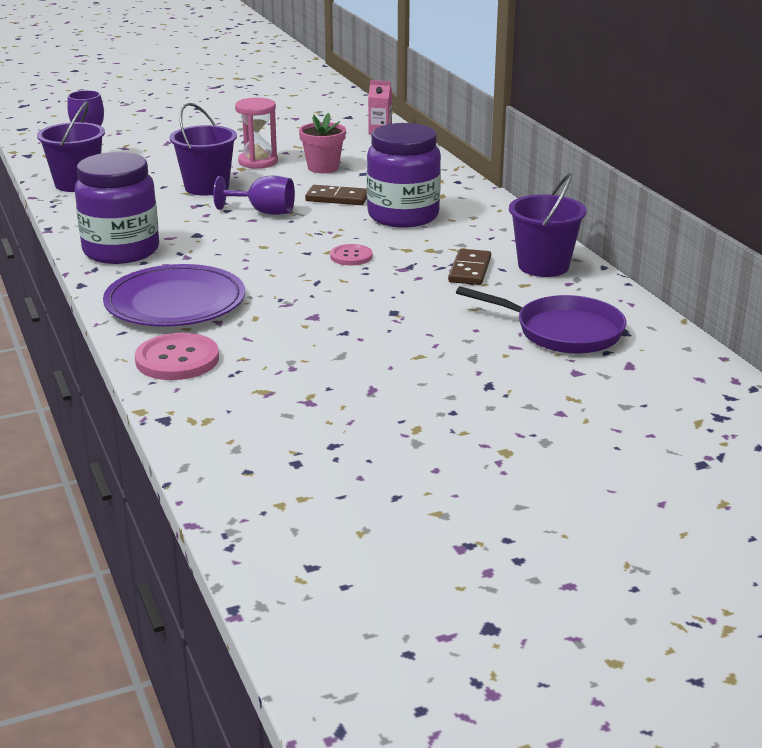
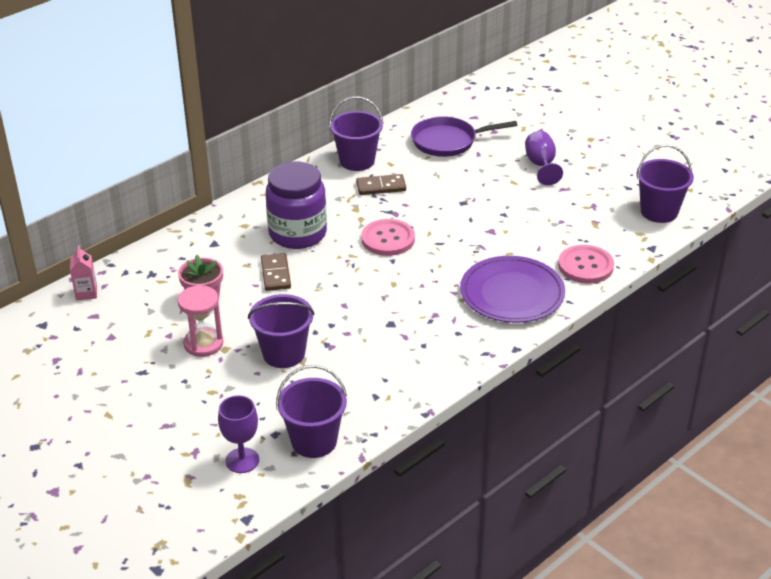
camera: 110 degrees left, 10 degrees up
(121, 251) = (445, 352): purple jar -> none
(244, 453) = (659, 212): none -> purple bucket
(264, 212) = (325, 303): purple goblet -> purple goblet (541, 165)
(351, 256) = (388, 239): pink button -> pink button, size x1.67
(562, 331) = (448, 141): purple pan -> purple pan turned 105 degrees counterclockwise

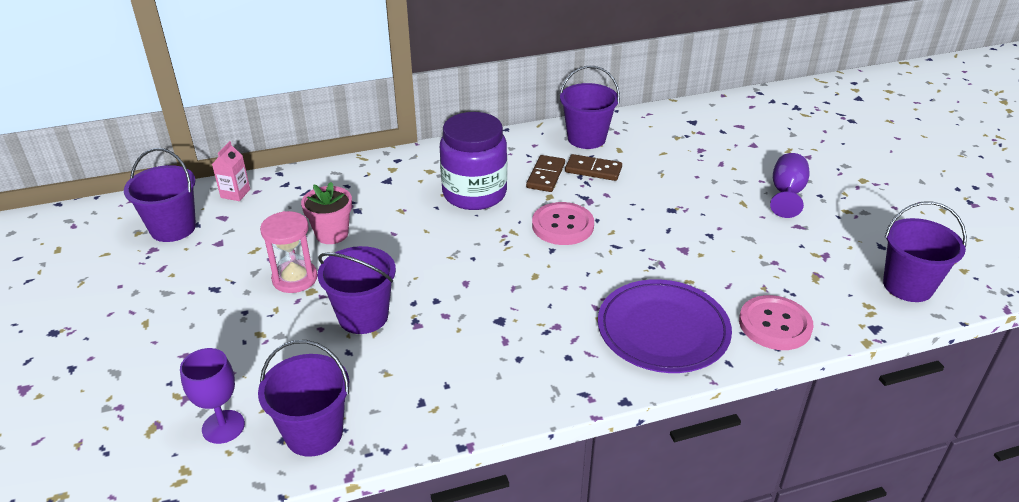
camera: 25 degrees right, 0 degrees up
(57, 337) = (173, 228): none -> purple bucket
(275, 274) = (421, 228): brown domino -> brown domino (545, 176)
(448, 141) = (695, 143): purple pan -> none

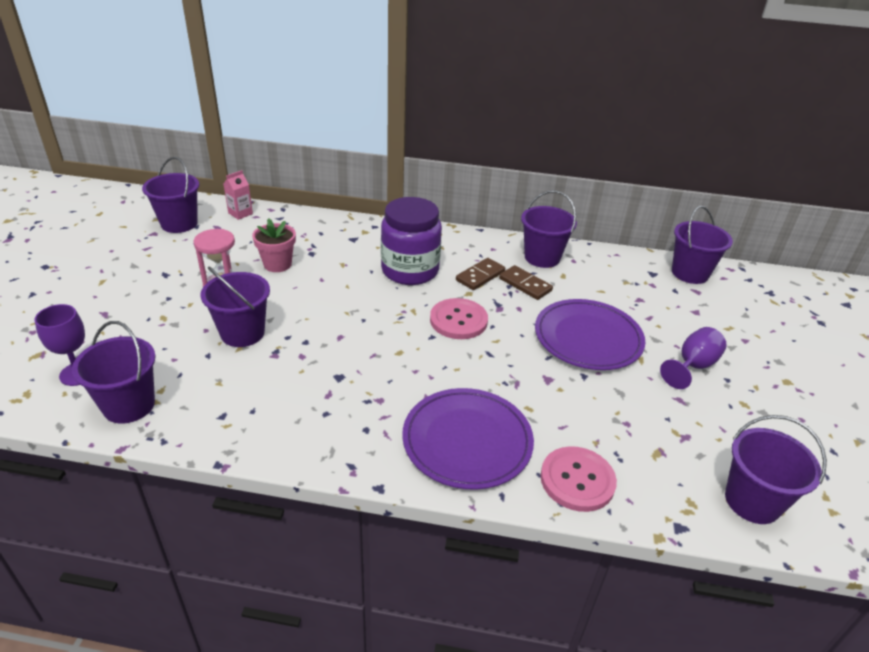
camera: 25 degrees right, 0 degrees up
(686, 200) = (588, 338): none -> purple plate
(722, 111) = (690, 273): none -> purple bucket

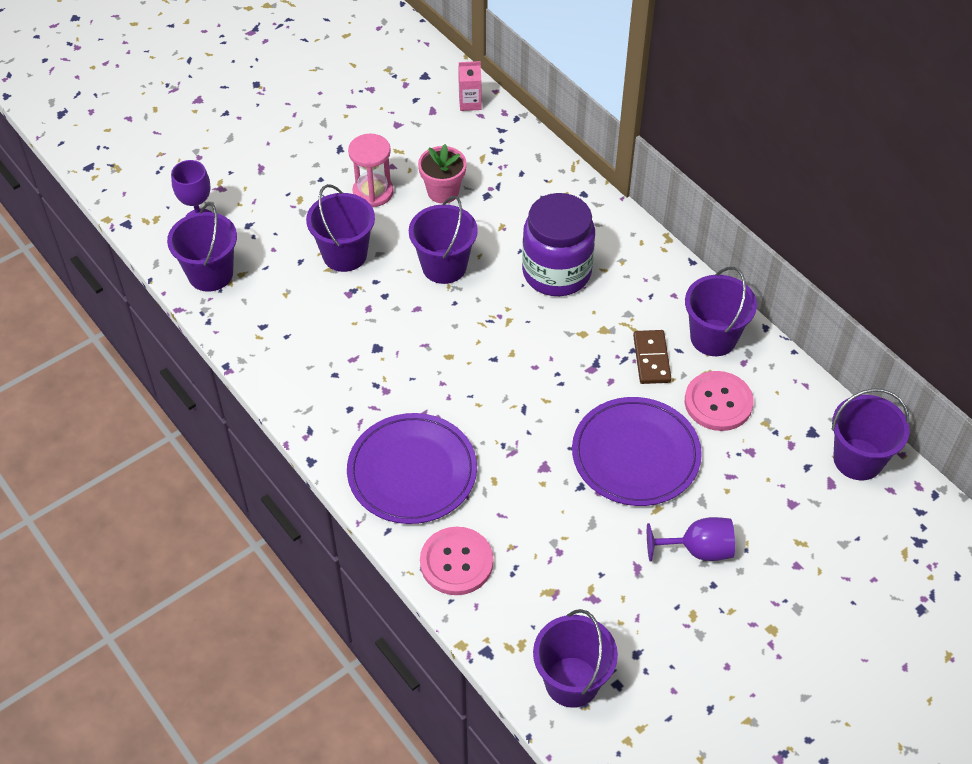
camera: 45 degrees right, 15 degrees up
(179, 223) = (403, 87): purple bucket -> purple bucket (444, 266)
(458, 320) = (537, 357): pink button -> pink button (718, 402)
(480, 276) = (618, 320): brown domino -> none

